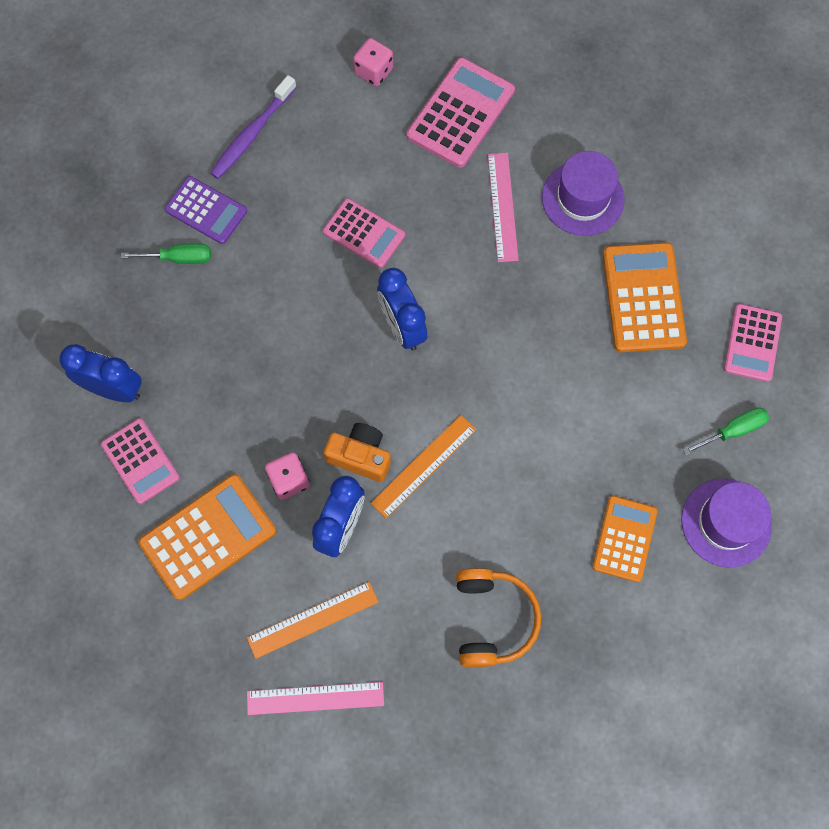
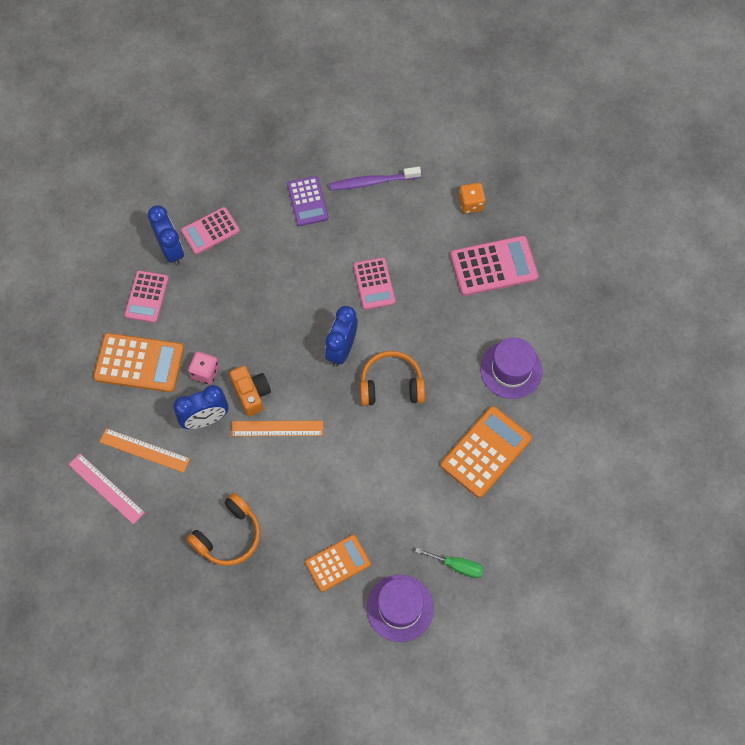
camera: 45 degrees right, 5 degrees down
(179, 258) = (269, 214): green screwdriver -> none
(374, 71) = (471, 204): pink dice -> orange dice
(488, 317) = (391, 385): none -> orange headphones
(503, 207) = (462, 335): pink ruler -> none
(752, 343) = (520, 531): pink calculator -> pink calculator (210, 231)

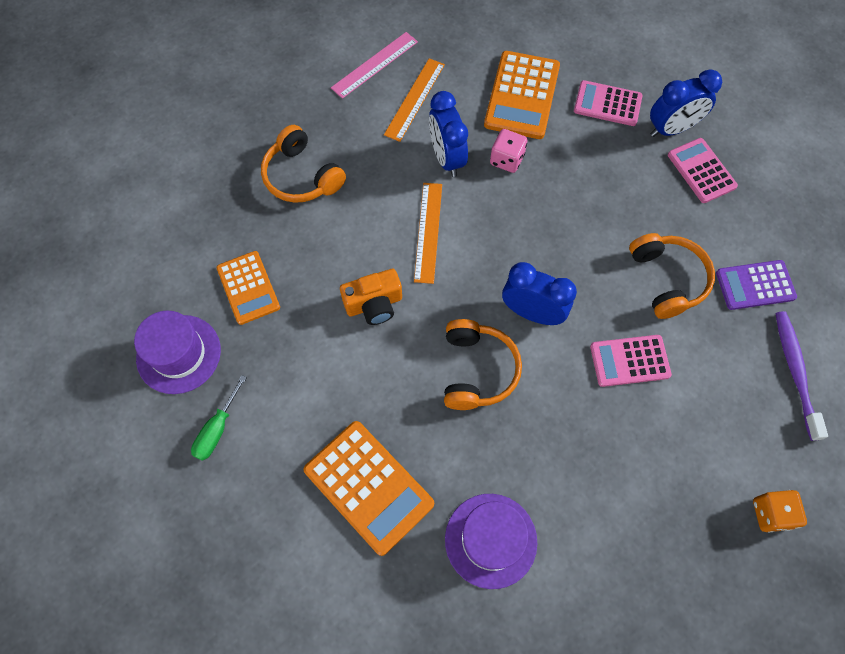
camera: 95 degrees right, 0 degrees up
(251, 394) = (476, 206): orange camera -> orange camera (374, 304)
(307, 258) = (667, 279): none -> orange headphones
(493, 266) = (663, 536): pink calculator -> none

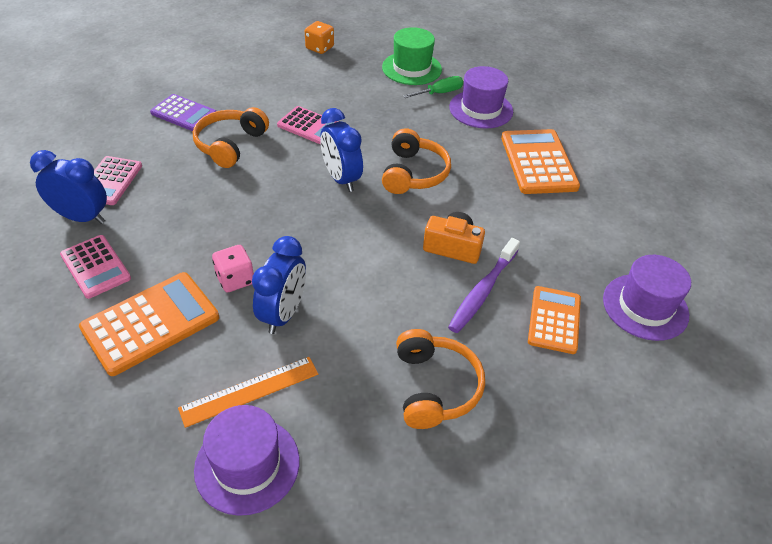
camera: 145 degrees left, 20 degrees down
(217, 429) = (633, 243): green screwdriver -> green screwdriver (439, 93)
(374, 64) = (247, 465): pink ruler -> purple hat
(428, 232) = (361, 268): orange ruler -> none
(476, 370) = (413, 173): orange headphones -> orange headphones turned 150 degrees clockwise
(632, 563) = (411, 68): none -> green hat
(795, 372) = (226, 75): purple toothbrush -> purple toothbrush (483, 291)

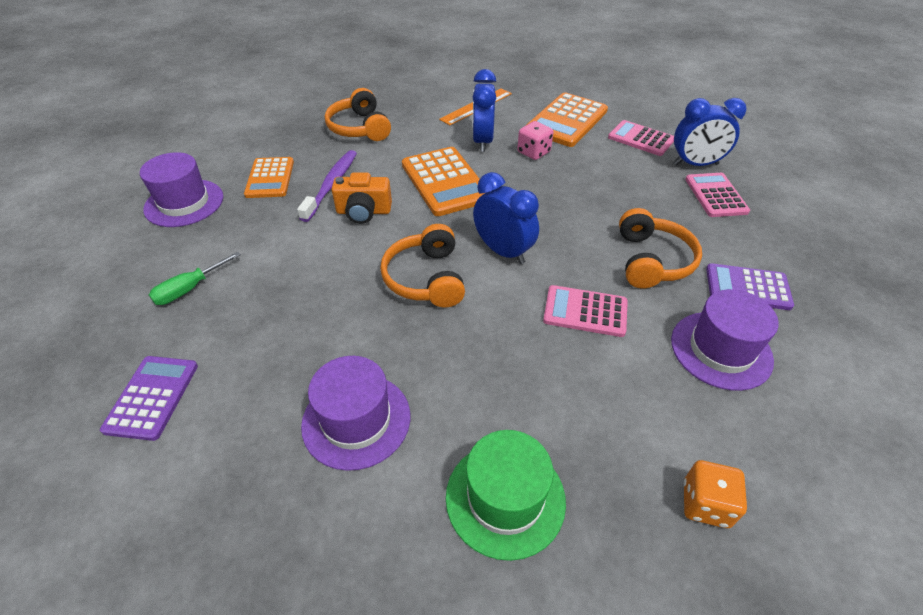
camera: 165 degrees right, 0 degrees up
(247, 465) = (456, 84): purple hat -> purple hat (721, 350)
(439, 93) = (433, 440): green screwdriver -> green screwdriver (189, 289)
(538, 162) = (267, 336): orange calculator -> orange calculator (445, 182)
(607, 146) = (152, 397): none -> purple calculator

